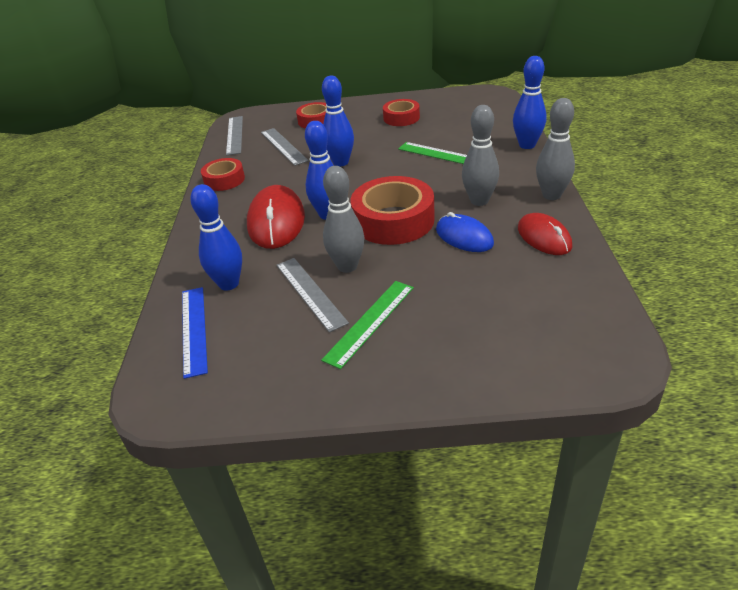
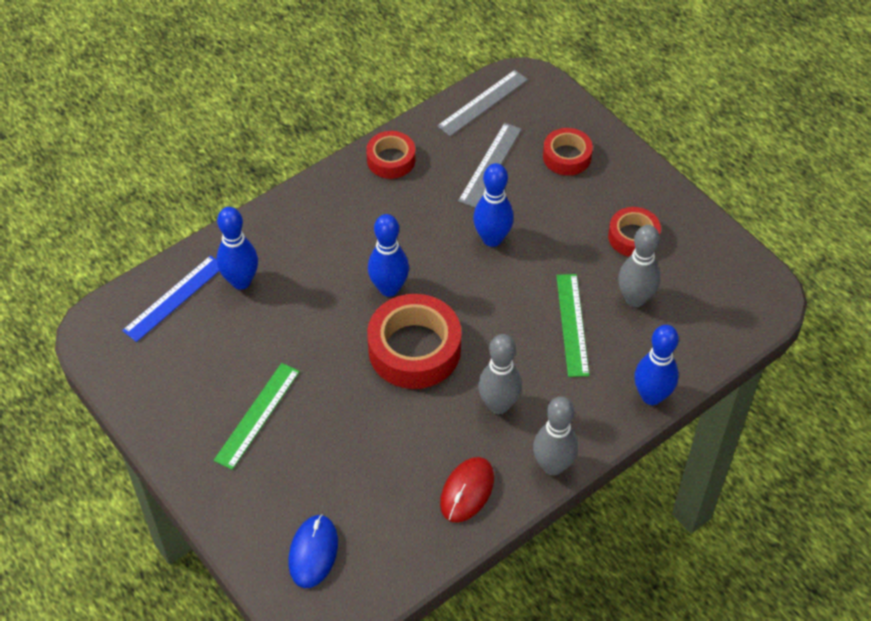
camera: 50 degrees right, 15 degrees up
(276, 221) = (351, 253): red mouse -> none
(310, 293) = (267, 349): grey ruler -> none
(347, 266) = (320, 354): grey bowling pin -> grey bowling pin (635, 299)
(370, 322) = (257, 415): green ruler -> green ruler turned 60 degrees counterclockwise
(464, 237) = (425, 423): blue mouse -> blue mouse (313, 552)

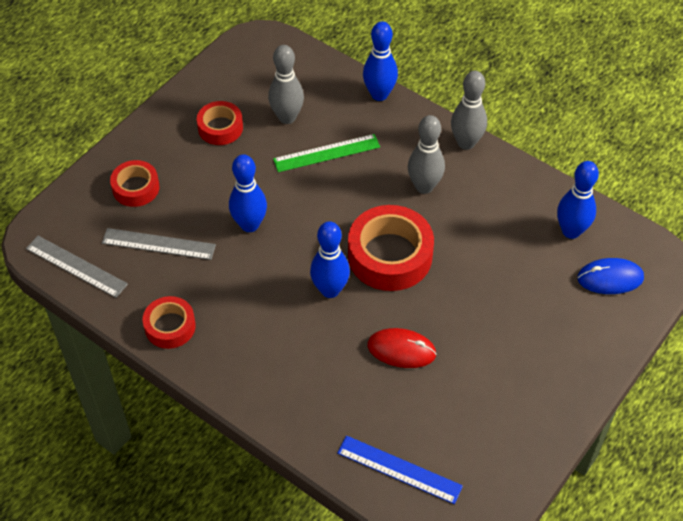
camera: 105 degrees left, 0 degrees up
(241, 281) = (360, 415): blue bowling pin -> blue bowling pin (571, 231)
(257, 415) = (502, 356): green ruler -> none
(467, 491) = (511, 191): red mouse -> red mouse (401, 350)

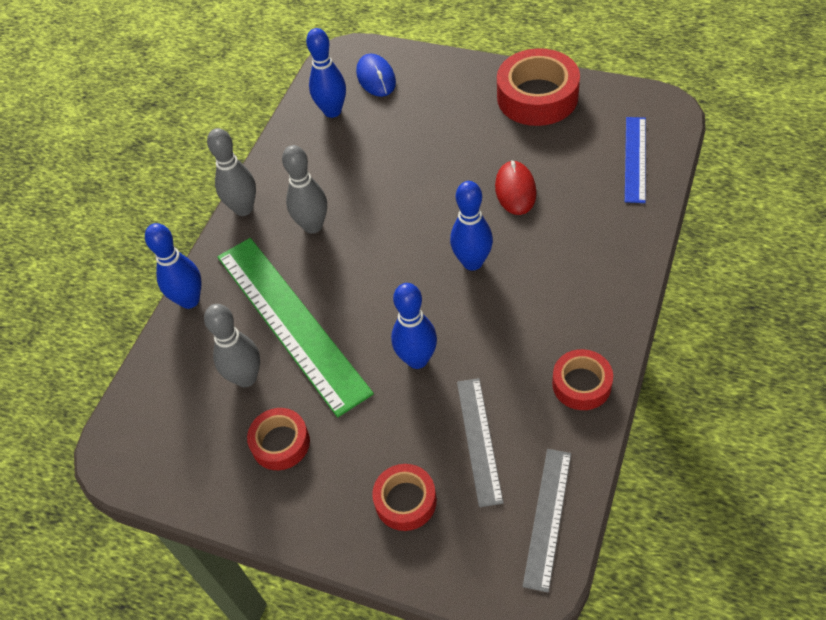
camera: 100 degrees left, 0 degrees up
(326, 153) = (291, 322): green ruler -> green ruler, size x1.91
(390, 255) = (411, 228): red tape -> red tape (537, 97)

